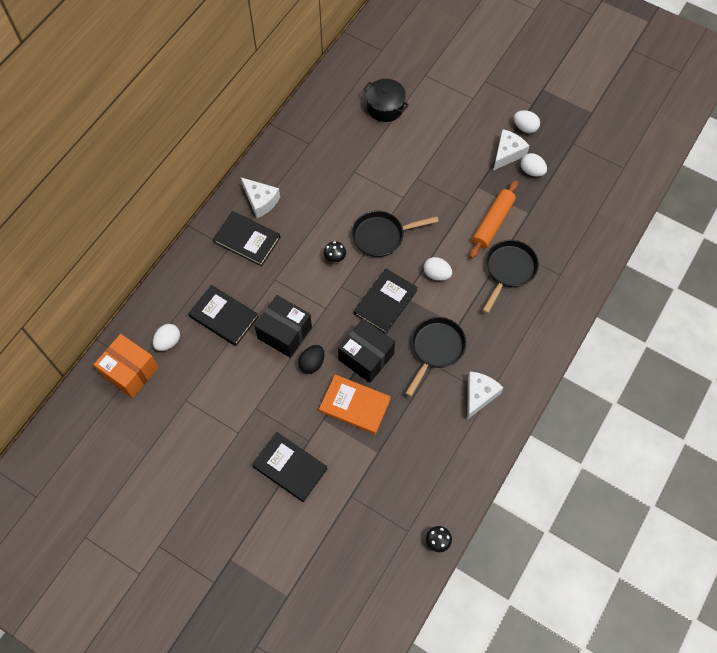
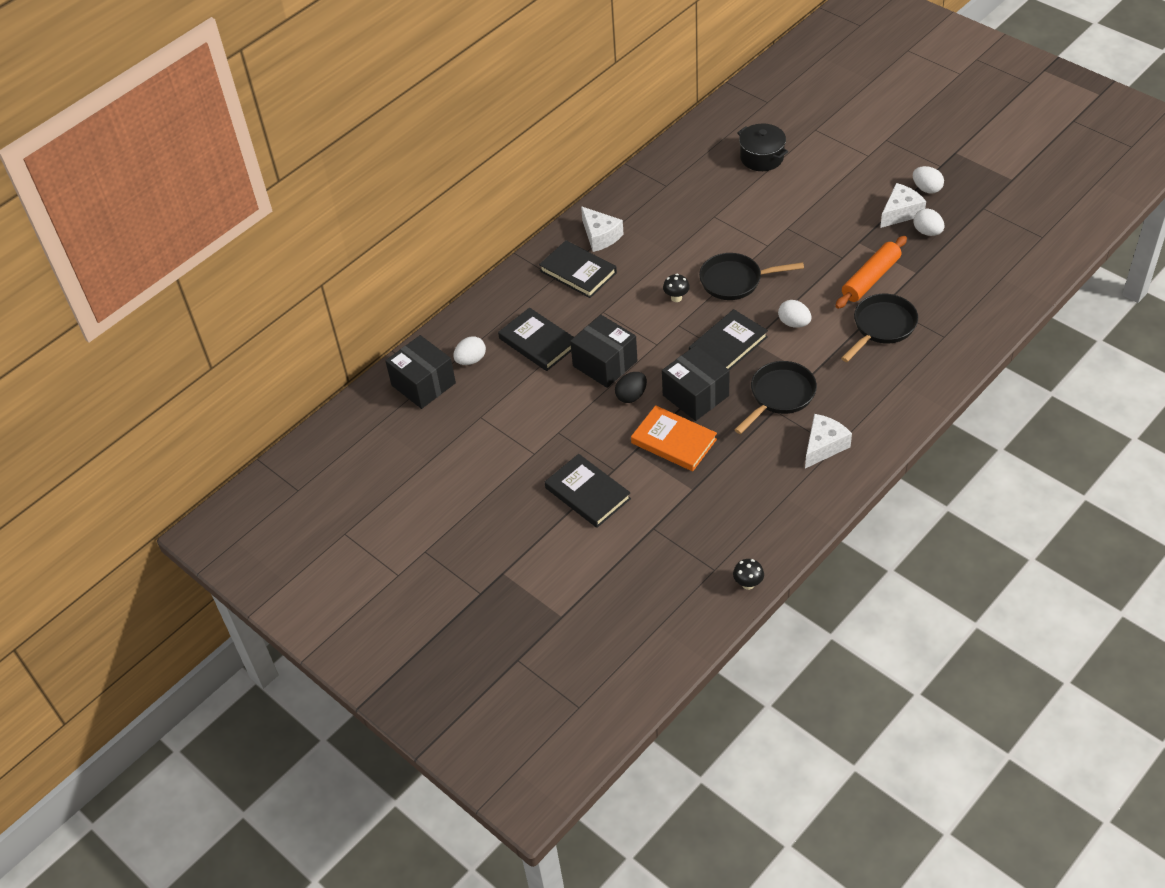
camera: 15 degrees right, 15 degrees down
(130, 372) = (423, 384): orange box -> black box

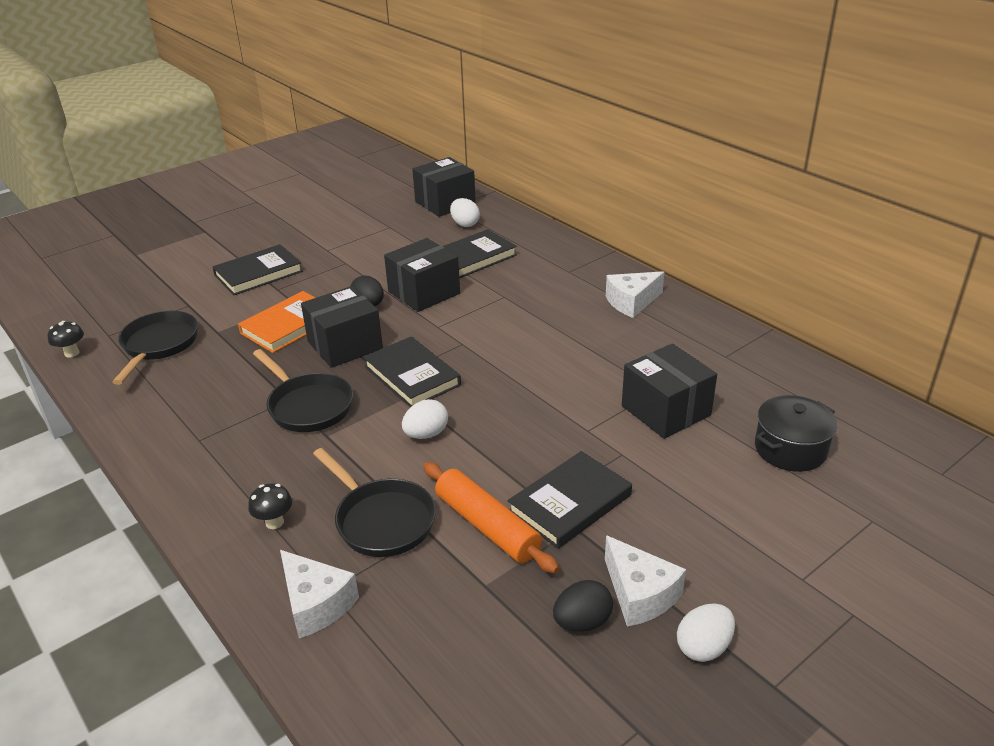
camera: 95 degrees right, 15 degrees down
(578, 272) = (573, 285): black book -> black book (570, 503)
(676, 298) = (508, 346): black mushroom -> black mushroom (274, 522)
(735, 281) = (524, 393): black pan -> black pan (158, 345)
(737, 211) = (666, 410): none -> black box
(824, 446) = (206, 430): white cheese -> white cheese (316, 604)
(927, 232) = (582, 622): white egg -> black egg

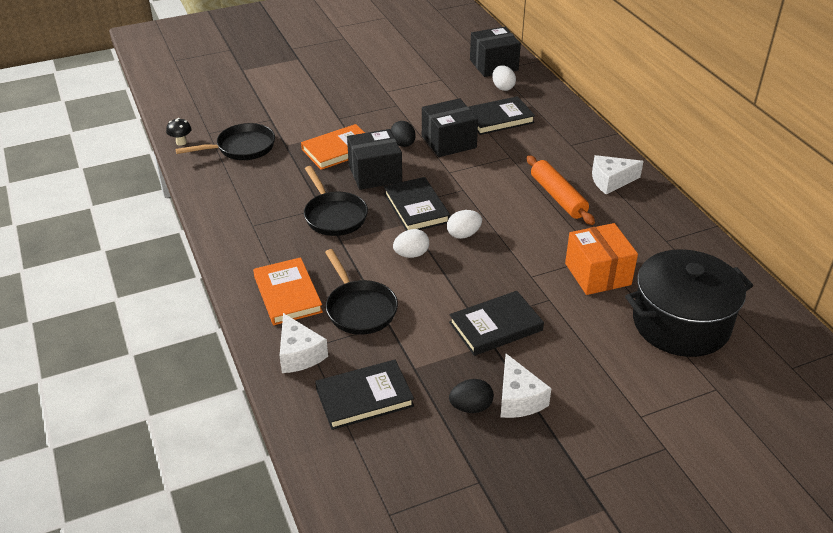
camera: 15 degrees right, 5 degrees up
(158, 345) = (242, 148): black pan -> black pan turned 45 degrees clockwise
(258, 273) = (328, 102): black book -> black book (364, 397)
(274, 522) = (287, 294): black mushroom -> orange book
(487, 526) = (431, 329): orange rolling pin -> orange rolling pin (558, 197)
(666, 410) = (597, 274): black box -> orange box
(703, 647) = (547, 443): white egg -> white egg (463, 234)
(790, 449) = (680, 323): black pot -> black pot, size x1.74

